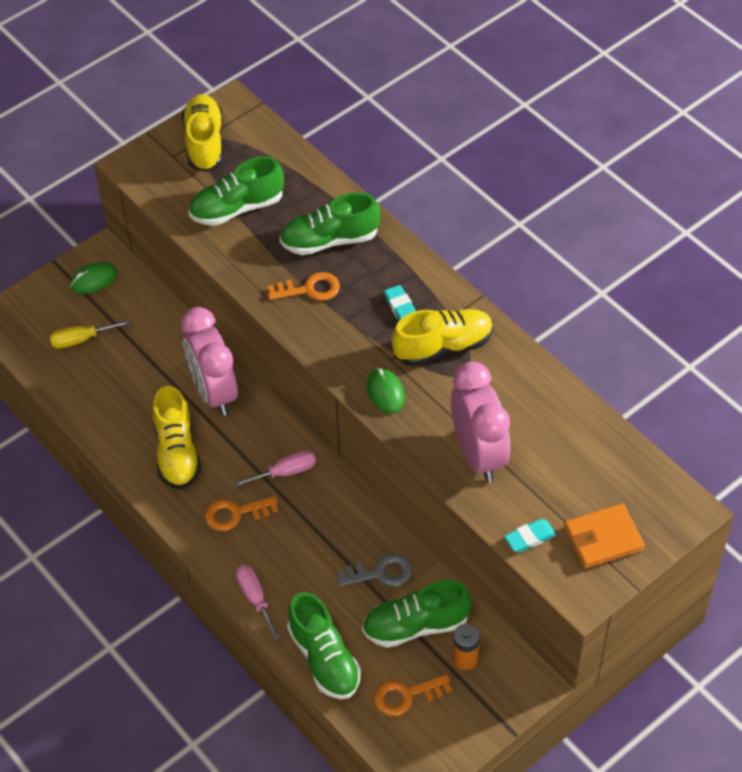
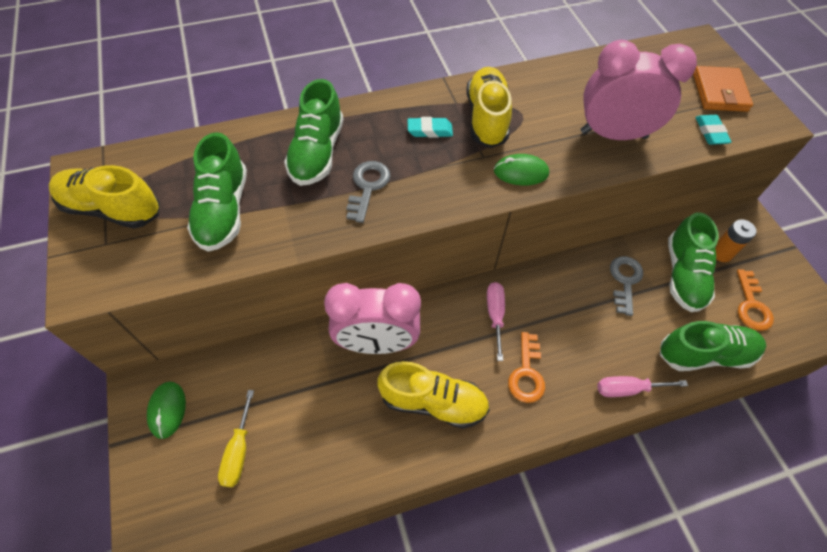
camera: 70 degrees left, 5 degrees up
(309, 289) = (367, 187): orange key -> grey key

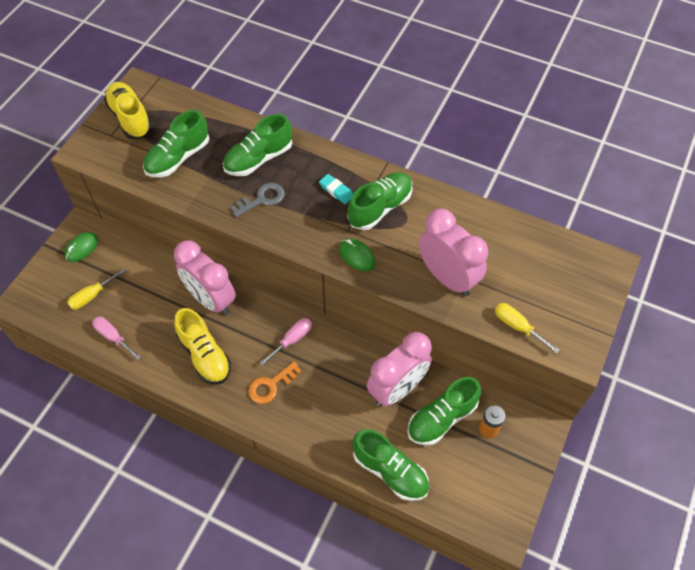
camera: 45 degrees right, 0 degrees up
(486, 118) = (380, 208): yellow shoe -> green shoe
(625, 281) = (397, 388): grey key -> pink clock
(627, 389) = (317, 445): pink screwdriver -> pink screwdriver (113, 337)
(710, 132) = (517, 326): turquoise eraser -> yellow screwdriver
(719, 92) = (567, 307): orange wallet -> none
(751, 305) = (462, 475): orange key -> none

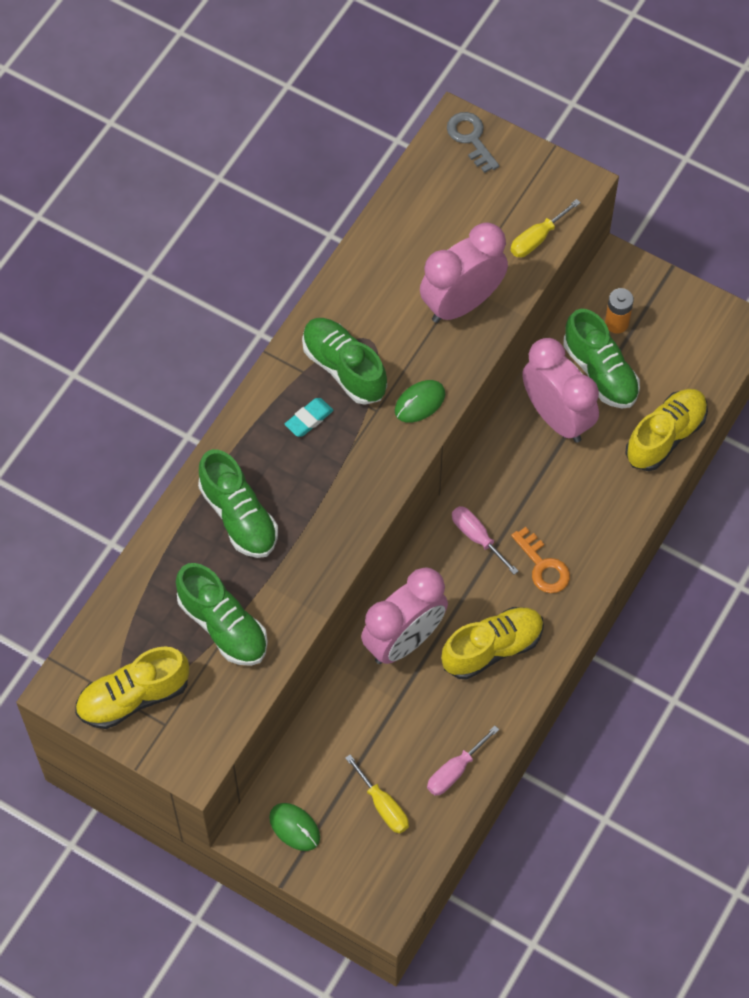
camera: 85 degrees left, 5 degrees up
(262, 199) = (313, 514): grey key -> grey key (471, 138)
(390, 471) = (665, 436): green shoe -> yellow shoe

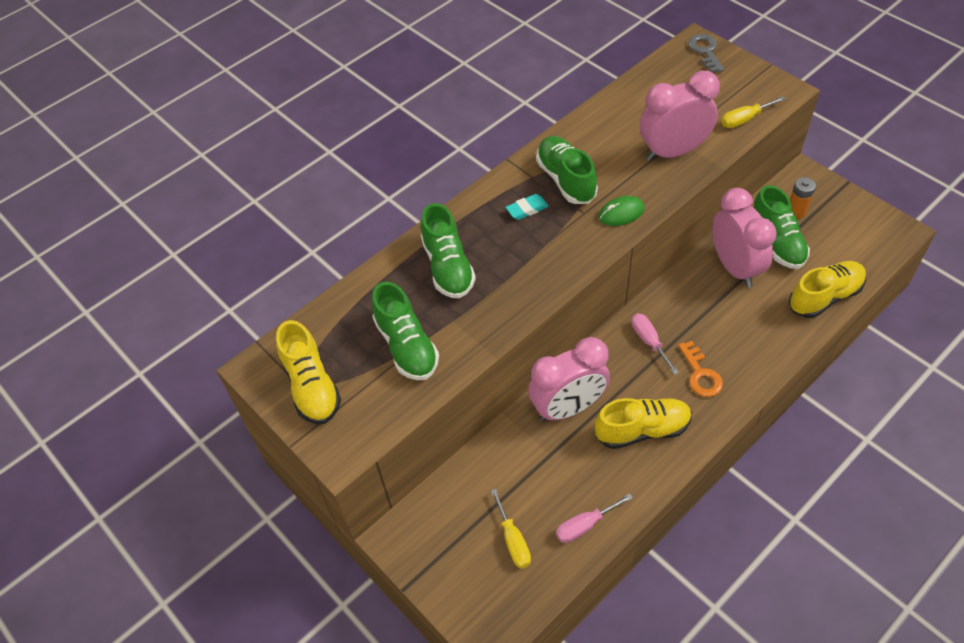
camera: 20 degrees right, 10 degrees down
(133, 697) = (311, 386): yellow shoe -> yellow shoe turned 105 degrees counterclockwise
(294, 827) = (430, 541): green mouse -> none

